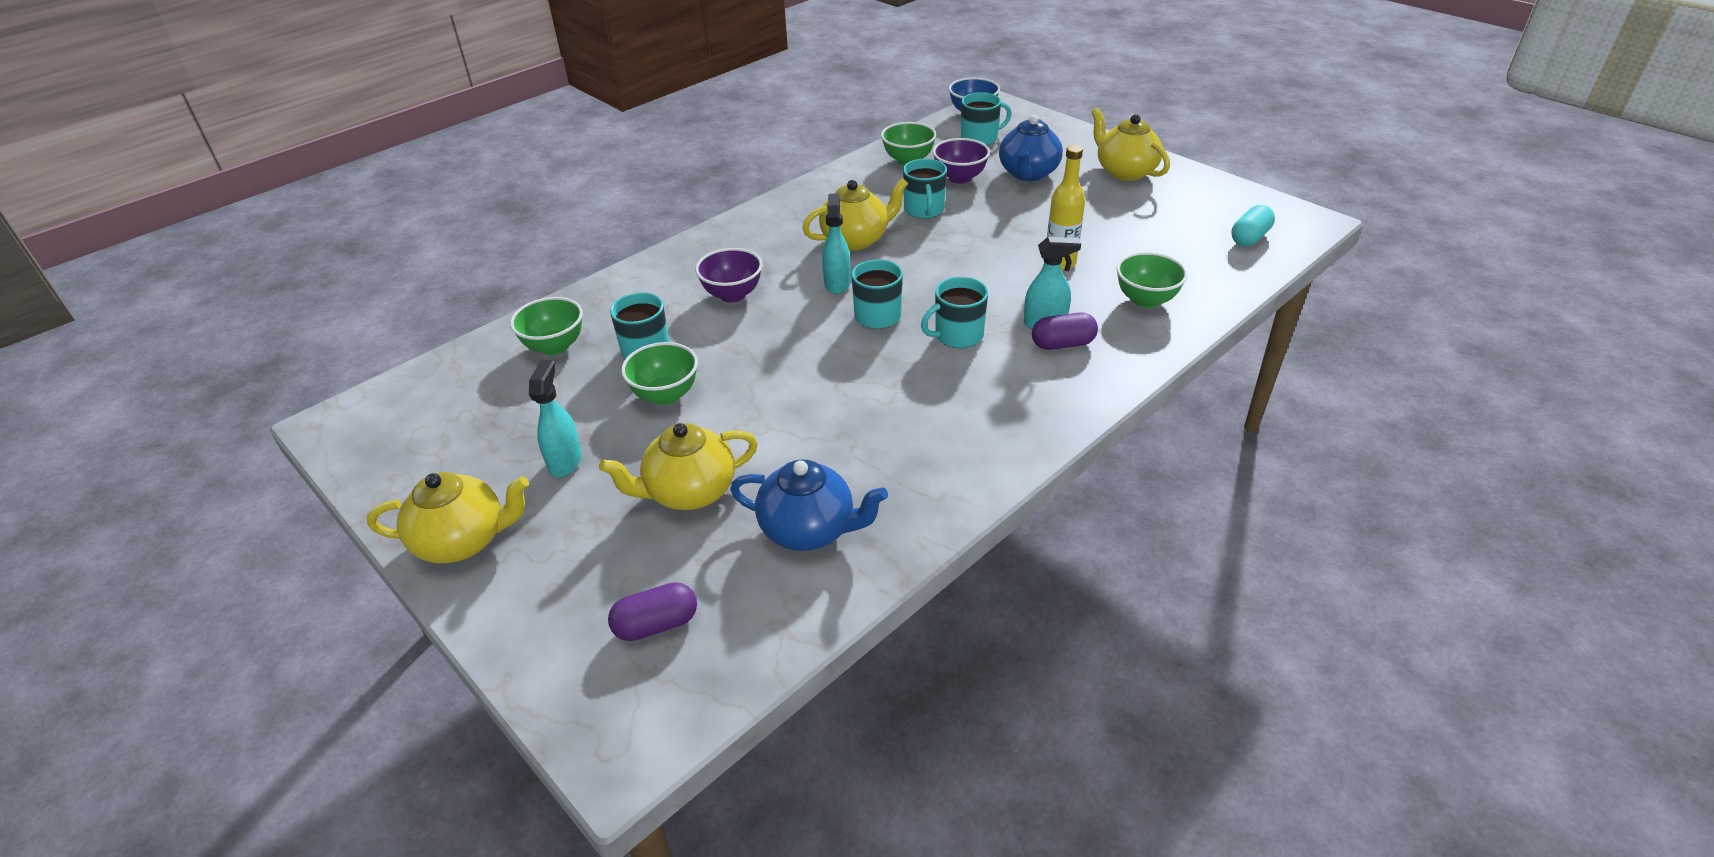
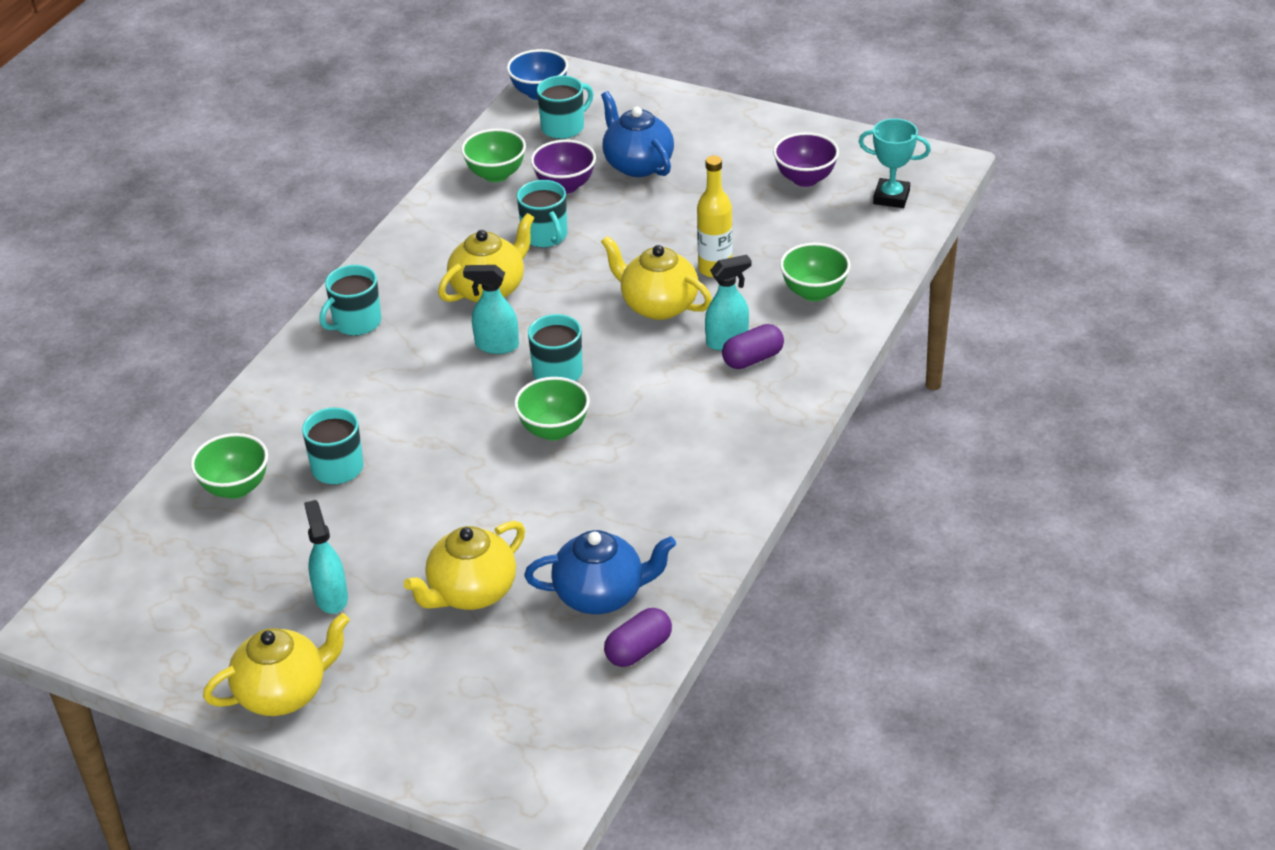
camera: 20 degrees left, 0 degrees up
(656, 624) = (512, 708): purple capsule -> purple capsule (638, 650)
(665, 395) = (389, 508): green bowl -> green bowl (554, 430)
(732, 295) = (391, 385): purple bowl -> purple bowl (805, 179)
(837, 283) = (496, 345): turquoise spray bottle -> turquoise spray bottle turned 60 degrees counterclockwise
(957, 335) = (647, 374): turquoise mug -> turquoise mug (356, 322)
(1028, 173) = (637, 164): blue teapot -> blue teapot turned 150 degrees clockwise
(1124, 171) = (739, 140): yellow teapot -> yellow teapot (658, 305)
(1249, 238) = (891, 197): turquoise capsule -> turquoise trophy

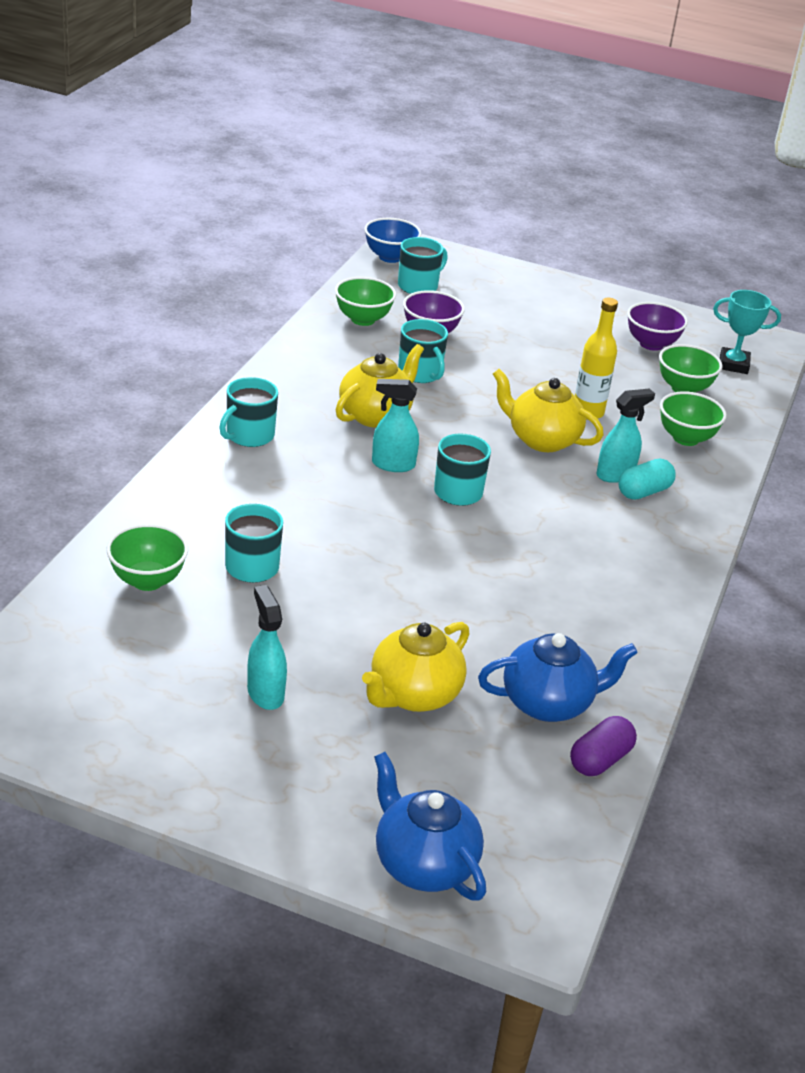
camera: 10 degrees left, 5 degrees down
(283, 693) = (228, 790): yellow teapot -> none
(554, 430) = (466, 544): green bowl -> green bowl (684, 388)
(637, 164) = (494, 321): blue teapot -> blue teapot (423, 864)
(753, 359) = (644, 492): purple capsule -> turquoise capsule

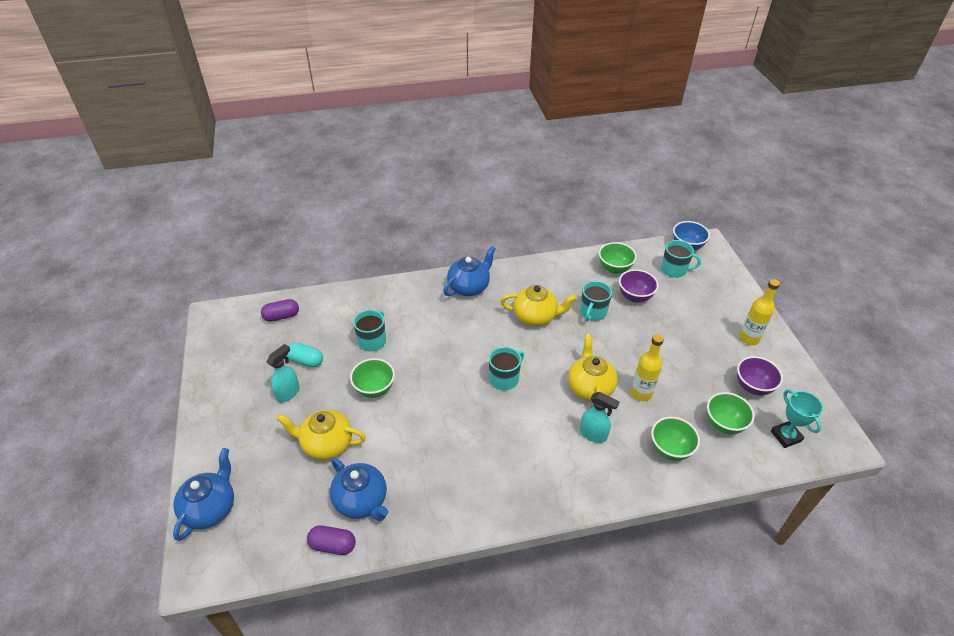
camera: 60 degrees right, 10 degrees up
(75, 633) = (281, 316): none -> purple capsule
(147, 580) = (333, 316): green bowl -> green bowl (374, 389)
(249, 435) = (469, 287): turquoise mug -> blue teapot
(392, 464) = (500, 344): turquoise spray bottle -> none
(582, 307) = (749, 338): none -> yellow bottle
(644, 492) = (590, 455): turquoise capsule -> turquoise capsule (306, 361)

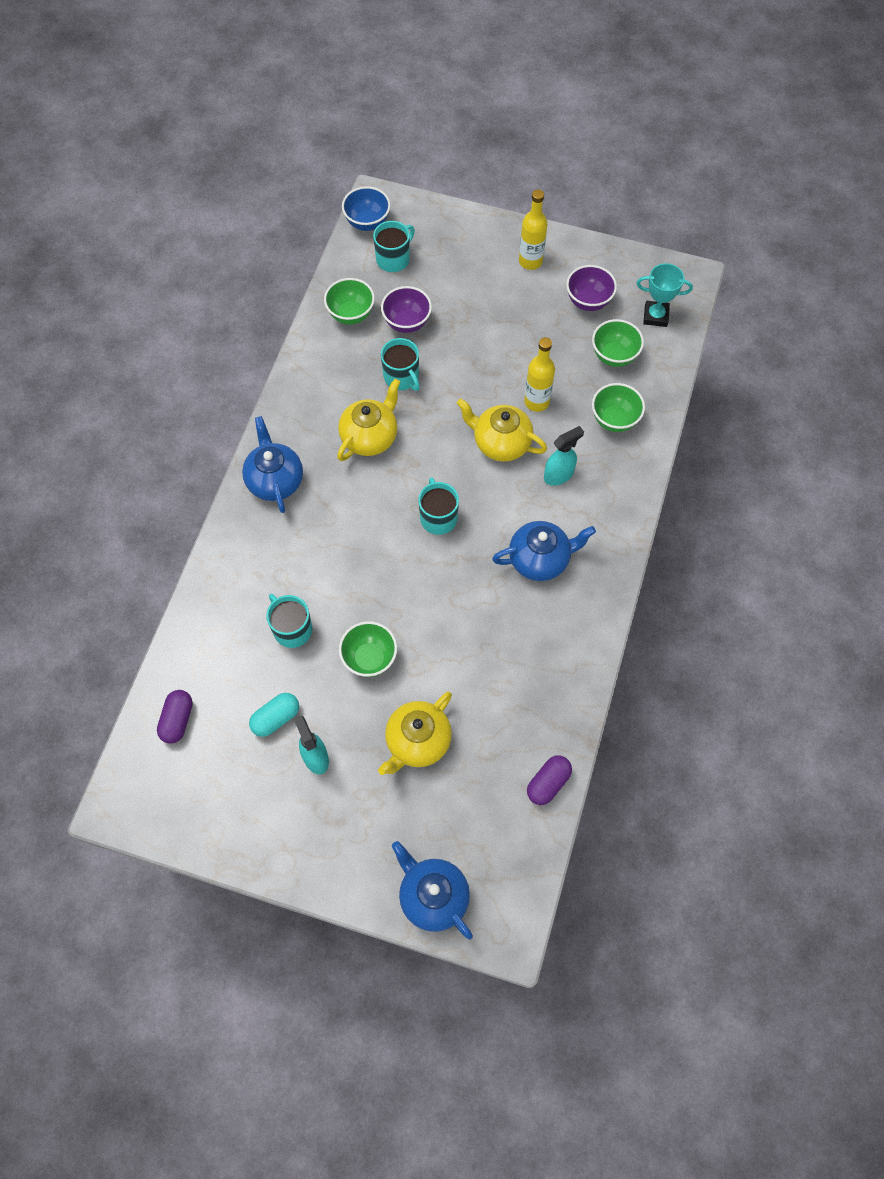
camera: 60 degrees left, 20 degrees up
(361, 501) = (512, 734): blue teapot -> blue teapot (540, 559)

